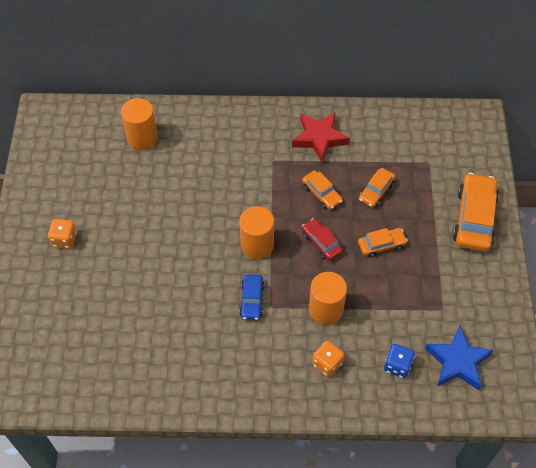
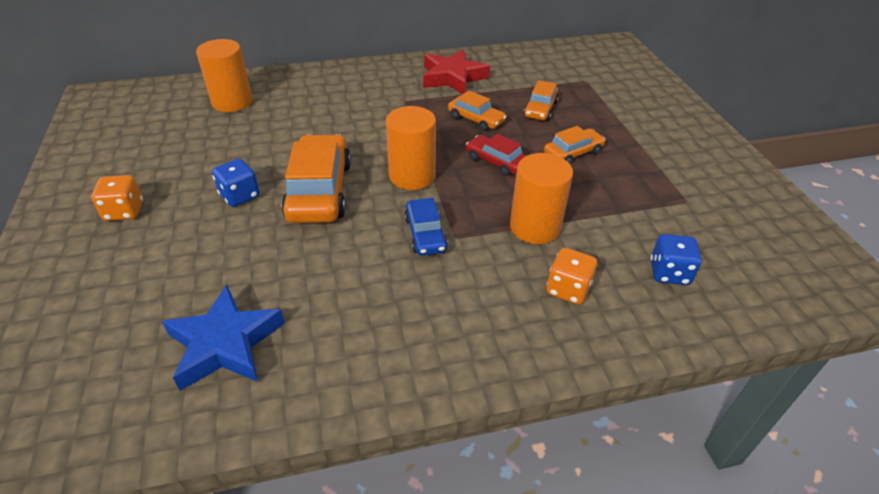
camera: 15 degrees left, 15 degrees down
(138, 240) = (240, 196): none -> blue dice
(457, 361) = (746, 253): blue star -> blue star (225, 344)
(474, 218) = (666, 115): orange car -> orange car (320, 190)

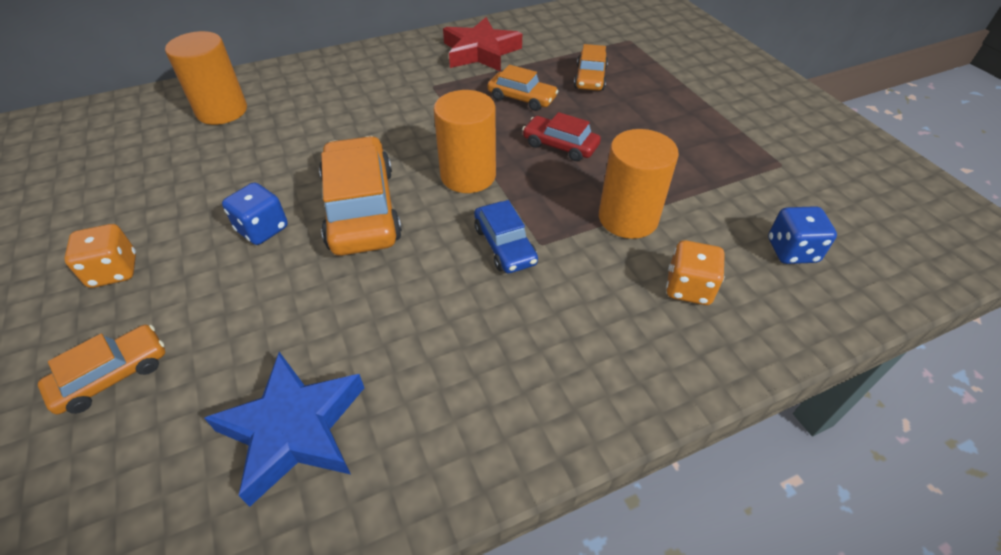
camera: 10 degrees left, 5 degrees up
(573, 153) = (642, 124): orange car -> orange car (112, 375)

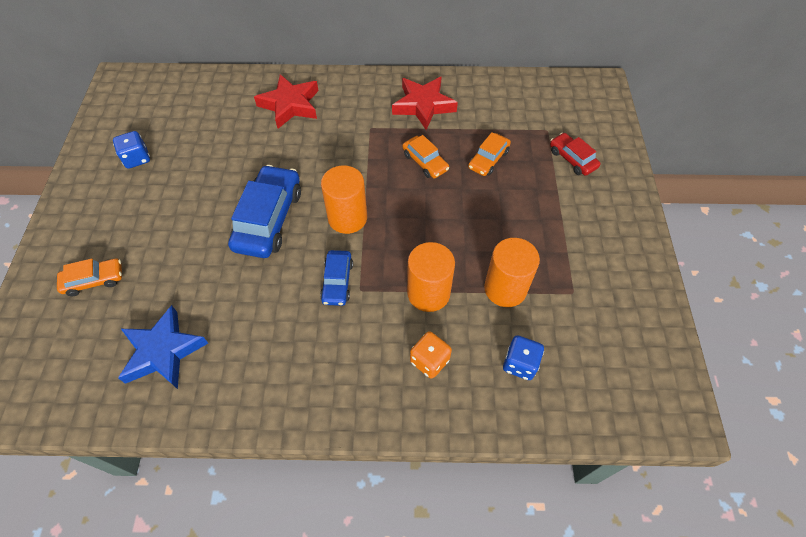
camera: 25 degrees right, 10 degrees up
(114, 271) = (118, 211): orange dice -> none
(222, 111) = (225, 105): orange cylinder -> orange cylinder (505, 288)
(262, 229) = (206, 212): blue dice -> blue dice (137, 158)
(314, 90) = (290, 105): none -> red star
(361, 209) = (269, 219): orange car -> blue car
(560, 145) = (424, 215): red car -> red car (572, 159)

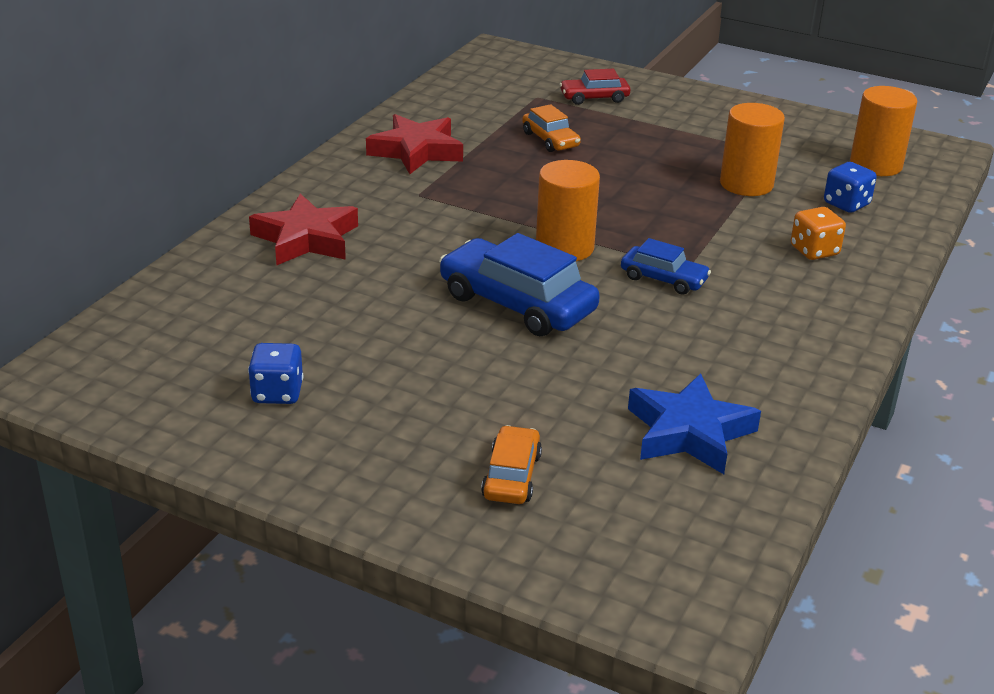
camera: 65 degrees left, 25 degrees down
(425, 162) = (517, 176): orange car -> none
(428, 293) = (722, 227): orange cylinder -> orange cylinder (875, 165)

